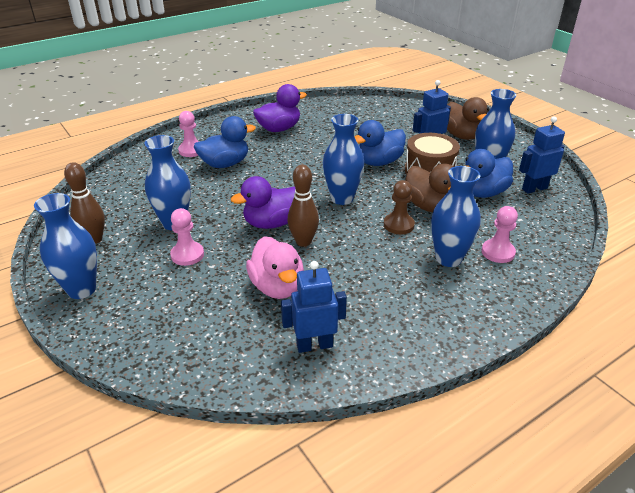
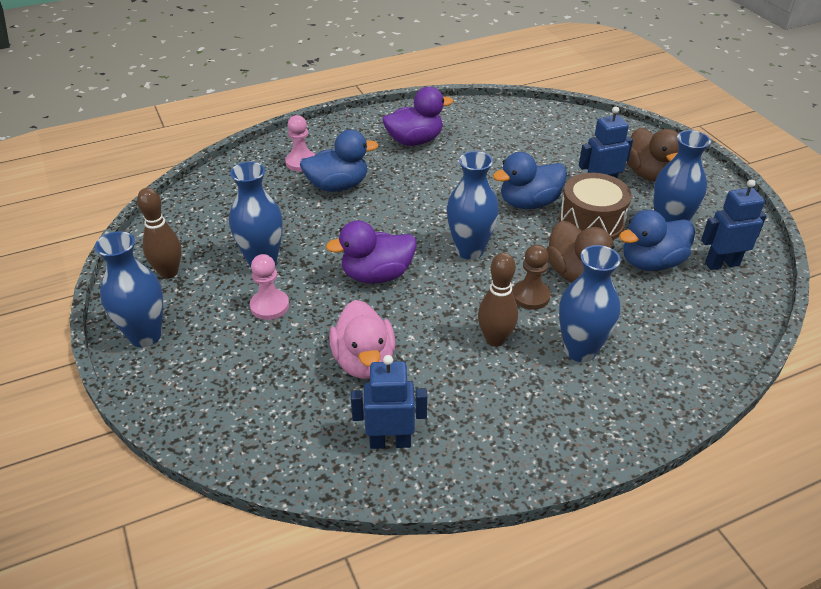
camera: 10 degrees right, 5 degrees up
(303, 242) = (408, 305): brown bowling pin -> brown bowling pin (495, 339)
(498, 252) = (645, 349): pink pawn -> none

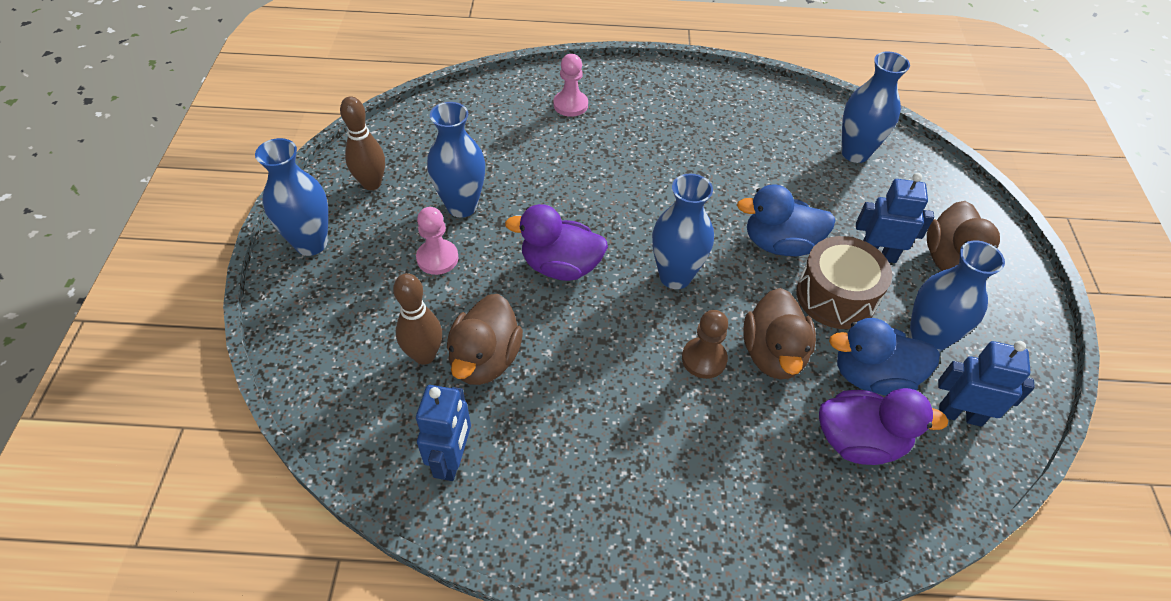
camera: 25 degrees right, 10 degrees up
(338, 186) = (589, 146): blue duck -> none
(364, 361) = (485, 359): pink duck -> brown duck
(390, 442) = (452, 460): blue robot -> blue robot turned 75 degrees clockwise
(414, 141) = (704, 120): purple duck -> purple duck (859, 441)
(495, 339) = (631, 394): brown bowling pin -> brown bowling pin (424, 355)
(580, 350) = (714, 448): blue vase -> blue vase (855, 153)

